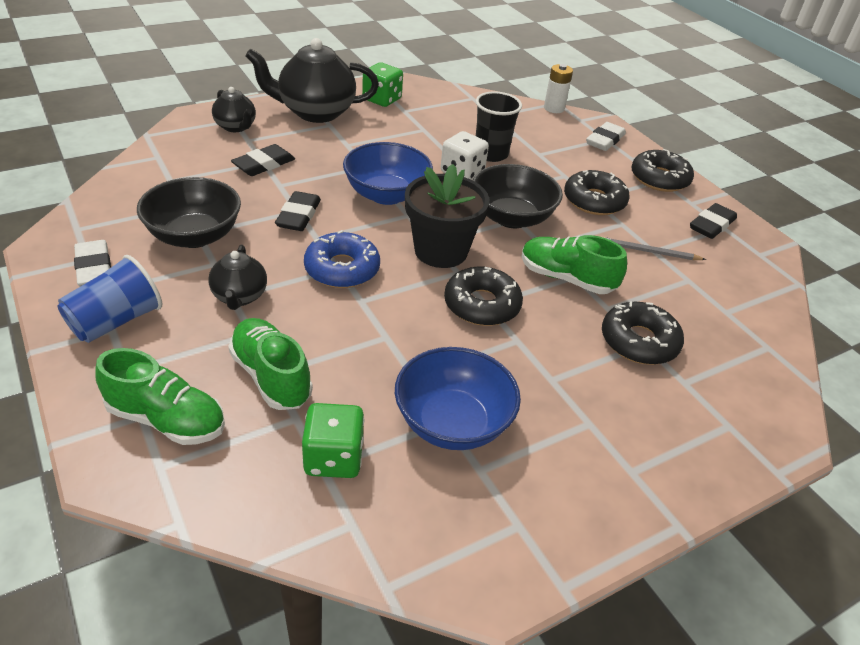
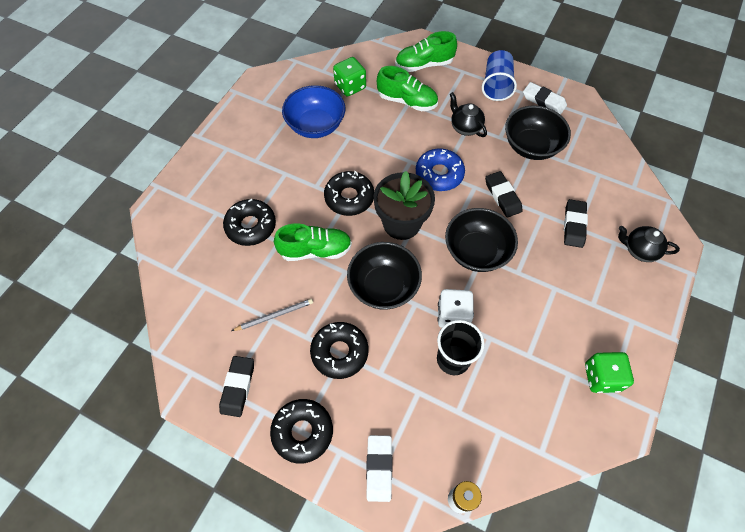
camera: 150 degrees right, 20 degrees up
(315, 112) = (620, 312): black teapot -> none
(386, 194) = (476, 251): blue bowl -> black bowl

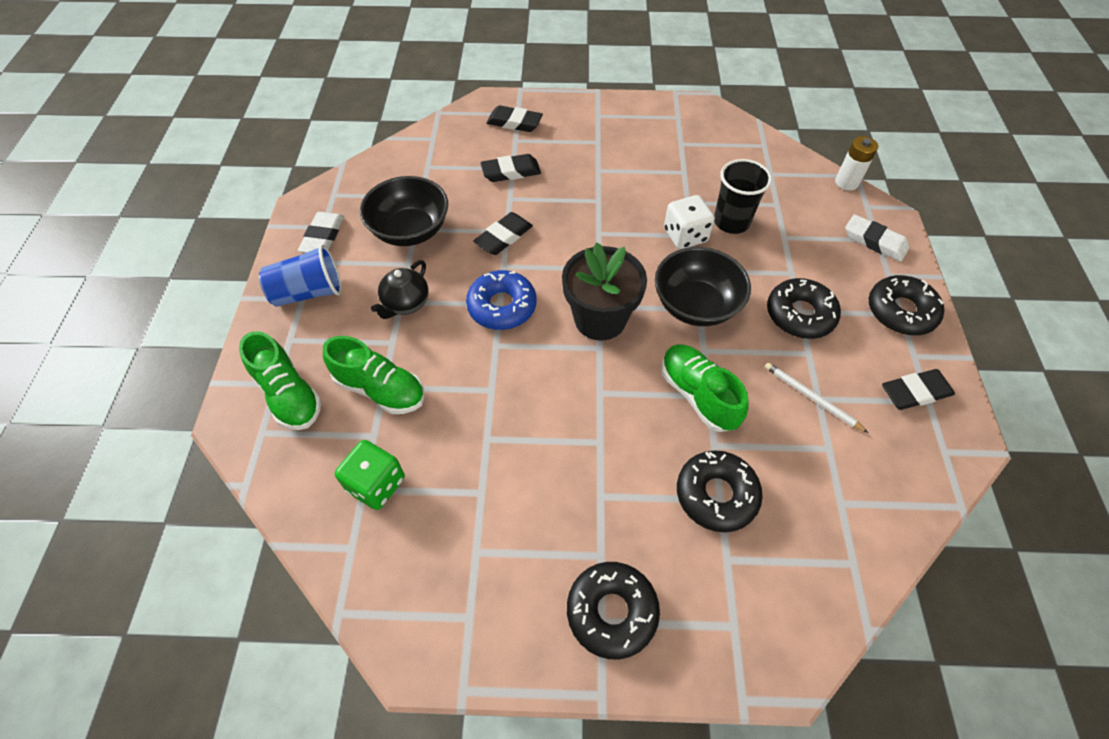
camera: 115 degrees left, 5 degrees down
(274, 315) = (811, 397): grey pencil -> white pencil
(316, 125) = (485, 497): blue bowl -> none
(349, 197) = (595, 391): black donut -> black donut (611, 612)
(379, 468) = (874, 241): white eraser -> white eraser turned 60 degrees clockwise
(407, 101) = (380, 389): green shoe -> green shoe turned 120 degrees clockwise
(476, 251) = (595, 239): black bowl -> none
(601, 377) = (668, 124): green dice -> none
(639, 250) = (514, 122): black teapot -> black eraser

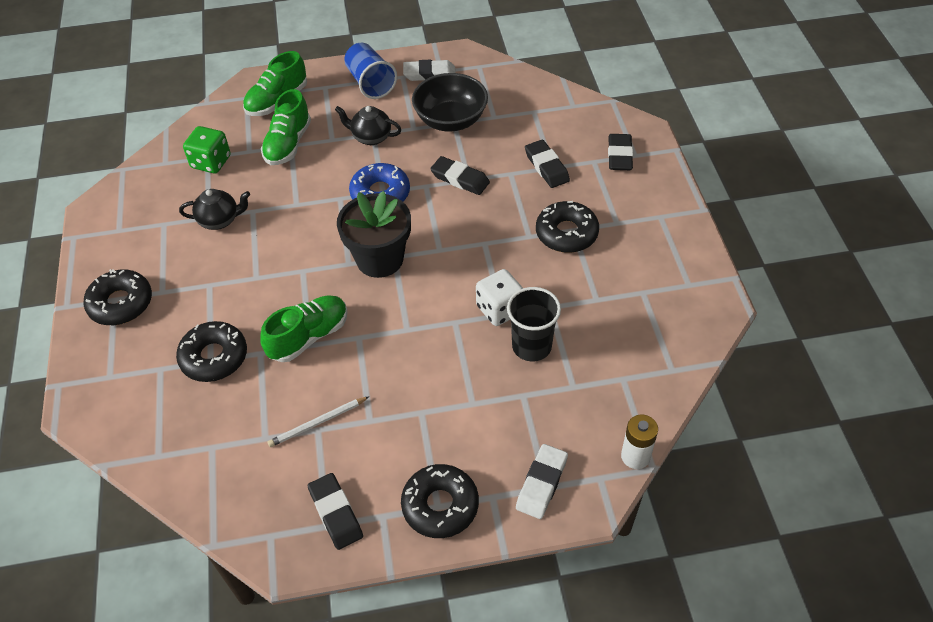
camera: 80 degrees right, 5 degrees down
(492, 478) = (220, 220): none -> black teapot
(695, 305) = (410, 326): black bowl -> none
(800, 315) = (416, 412): black donut -> black donut (566, 233)
(811, 397) = (317, 423): white pencil -> white pencil turned 150 degrees counterclockwise

